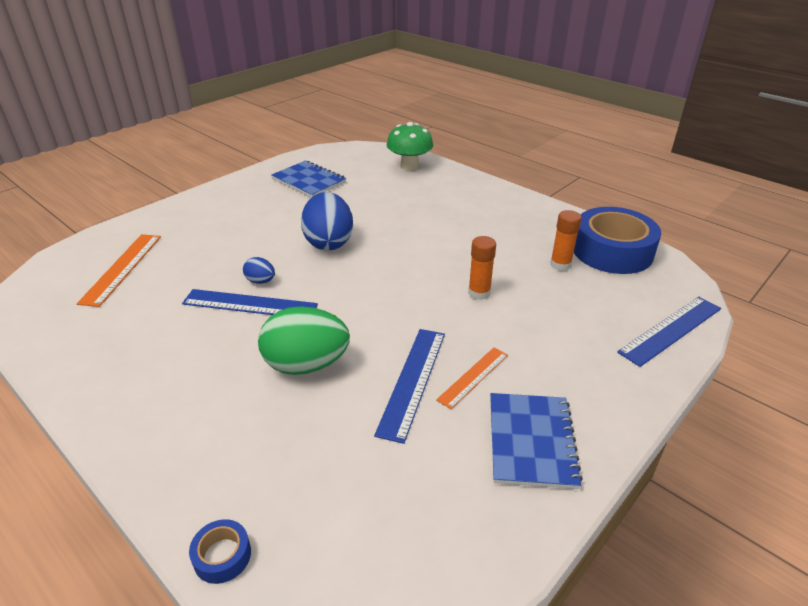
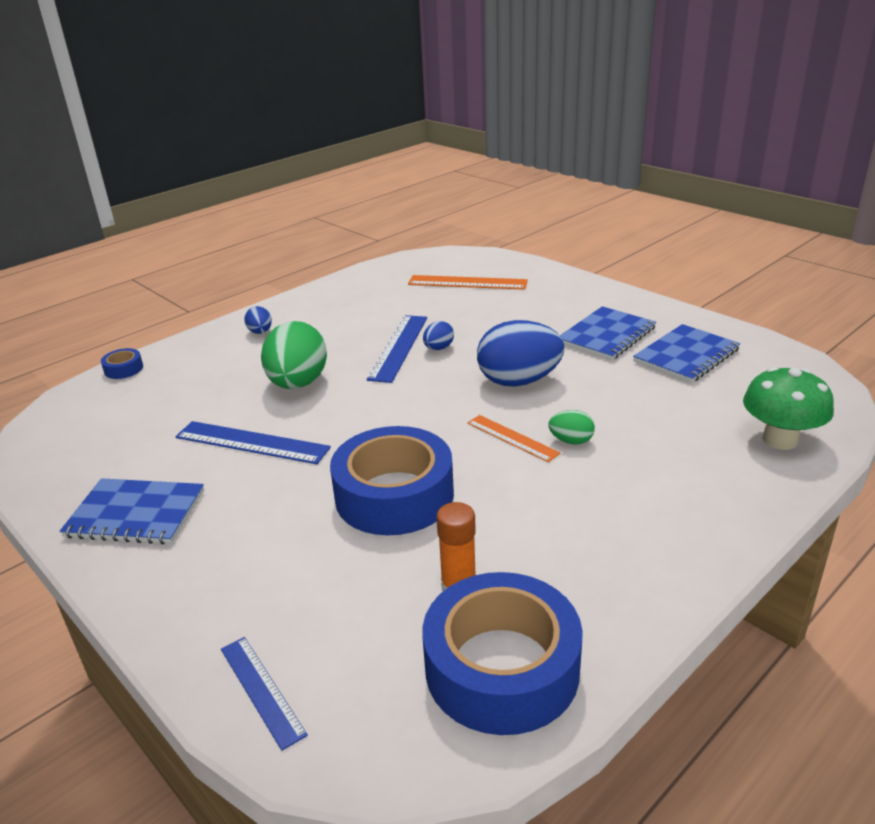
camera: 95 degrees right, 5 degrees down
(166, 417) = (260, 332): none -> blue egg
(268, 205) = (606, 335): none -> blue notebook
(410, 225) = (571, 441): none -> green egg
(473, 377) = (241, 481): orange ruler -> orange ruler (512, 438)
(479, 293) = (394, 495): orange glue stick -> blue tape
(671, 330) = (261, 690): blue ruler -> blue ruler, size x0.64

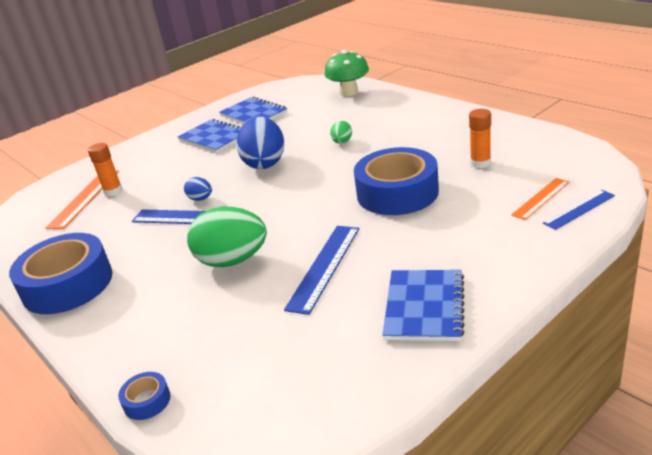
camera: 85 degrees left, 0 degrees up
(260, 332) = (111, 306): blue egg -> none
(477, 295) = (113, 191): none -> orange glue stick
(502, 668) = (534, 147): blue tape -> blue tape (68, 284)
(512, 438) = (335, 160): orange ruler -> orange ruler (541, 198)

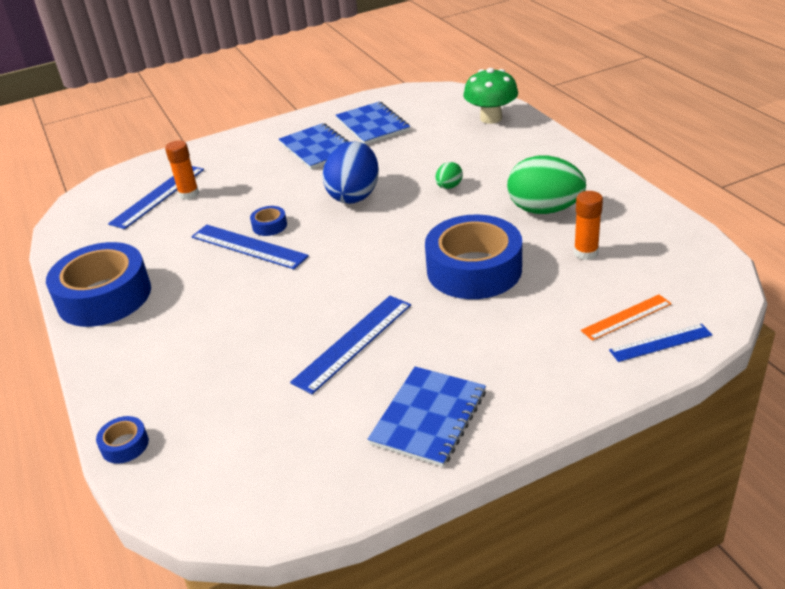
camera: 15 degrees right, 5 degrees up
(84, 198) = (158, 196): orange ruler -> blue ruler
(201, 199) = (269, 226): blue egg -> blue tape
(232, 260) = (267, 310): green egg -> green egg (544, 210)

